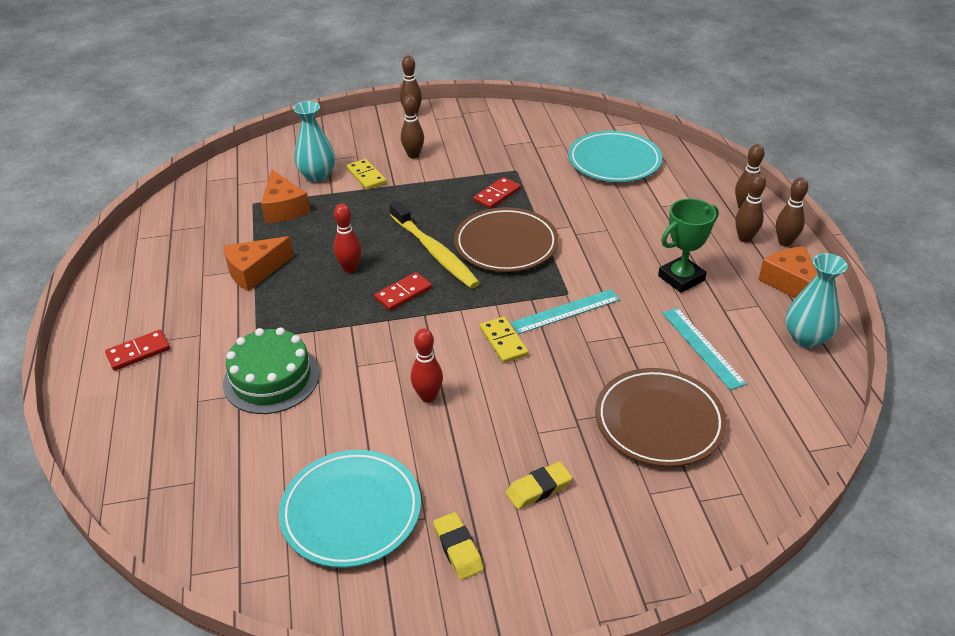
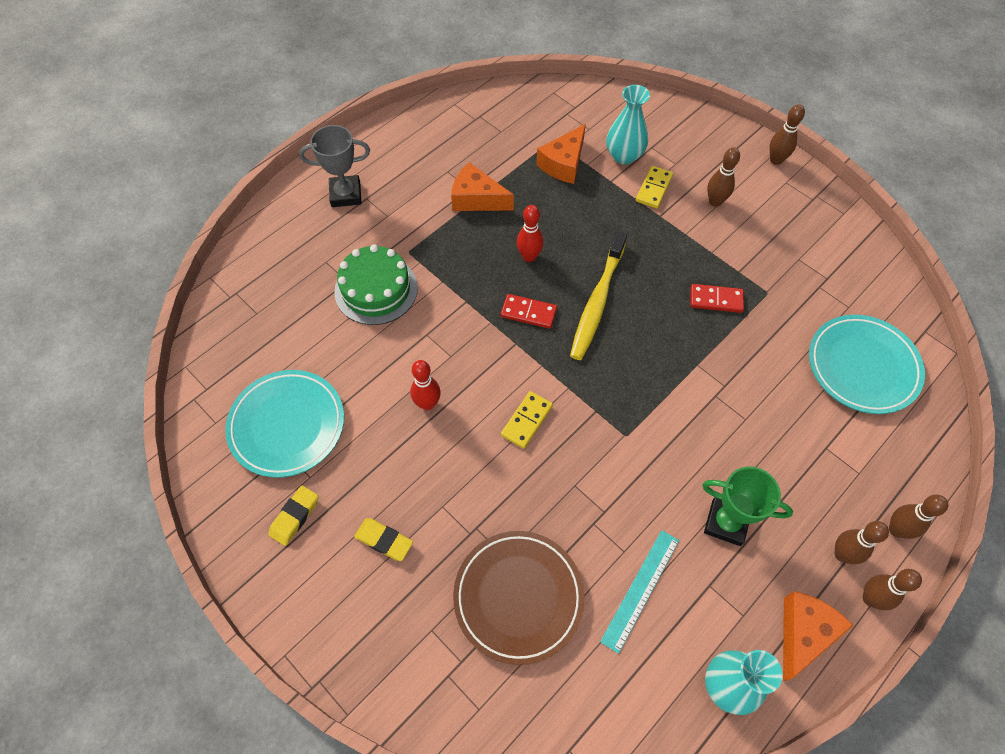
camera: 55 degrees right, 20 degrees up
(138, 352) = (346, 194): red domino -> grey trophy
(506, 244) = (652, 348): brown plate -> none
(565, 311) = (601, 447): turquoise ruler -> none

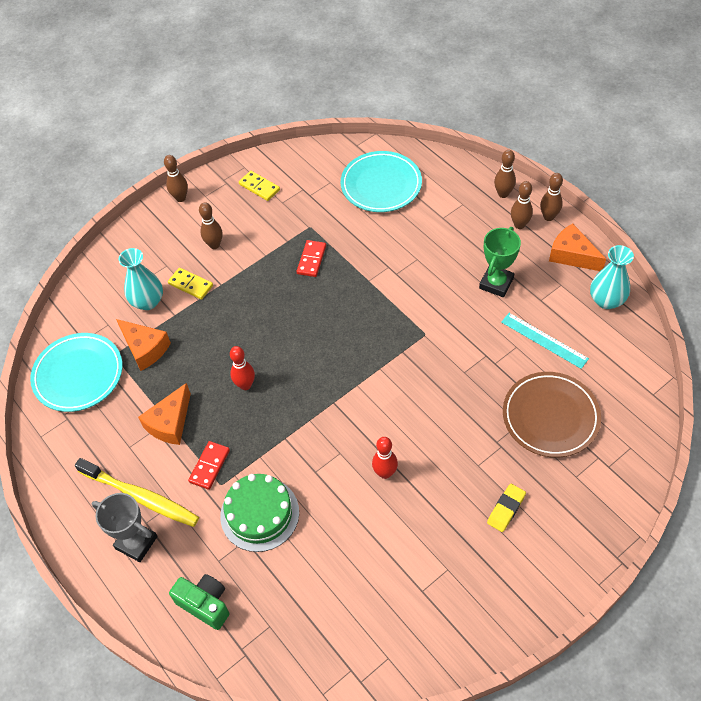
camera: 80 degrees left, 5 degrees down
(281, 257) = (205, 604): none -> green camera
(287, 425) = (396, 591): turquoise plate -> turquoise plate (78, 375)
(295, 517) = (483, 580): yellow eraser -> none
(346, 194) = (136, 542): grey trophy -> grey trophy turned 60 degrees counterclockwise
(526, 420) = (407, 400): yellow domino -> yellow domino (259, 187)
(528, 313) = (304, 390): red domino -> red domino (209, 466)
(597, 301) = (300, 339): yellow toothbrush -> yellow toothbrush (140, 496)

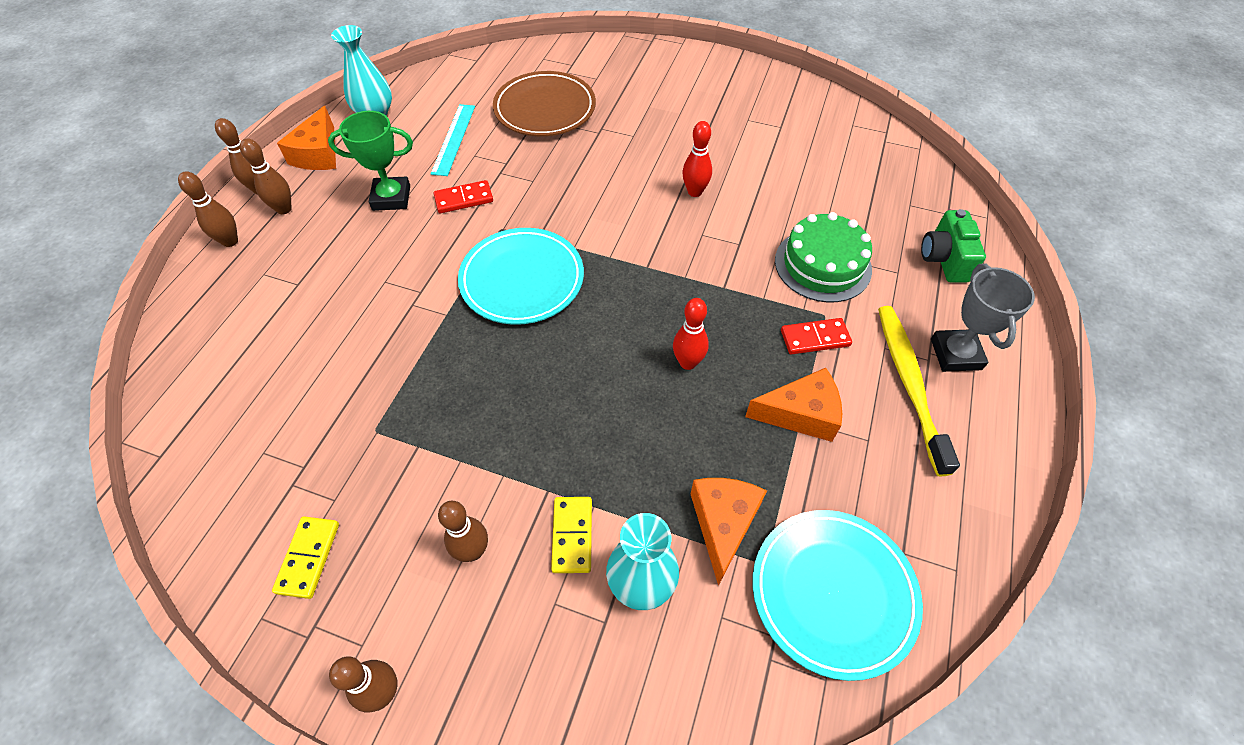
camera: 125 degrees left, 0 degrees up
(311, 260) = (440, 395): red domino -> red domino (464, 199)
(381, 185) = (250, 380): turquoise plate -> turquoise plate (522, 280)
(506, 509) = (662, 106): yellow eraser -> none

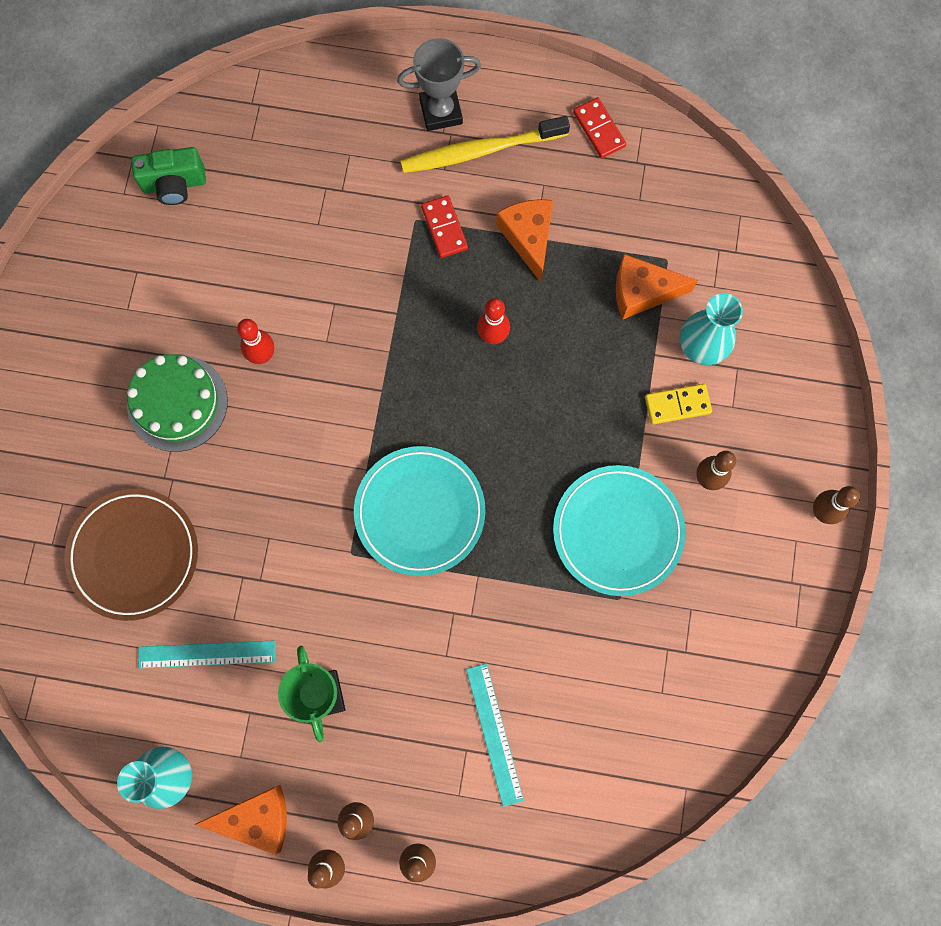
camera: 100 degrees left, 20 degrees up
(300, 306) = (494, 734): none -> turquoise ruler
(308, 558) = (743, 609): yellow domino -> none
(464, 199) = (310, 609): red domino -> red domino (599, 129)
(822, 265) = (351, 222): green cake -> green cake (177, 403)
(833, 593) = (679, 211): turquoise plate -> turquoise plate (618, 531)
(944, 259) = (325, 112): green camera -> green camera (174, 184)

